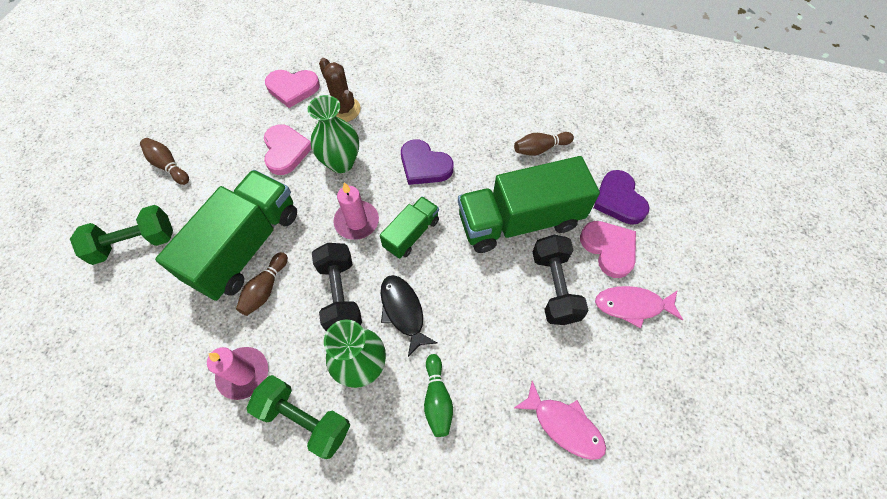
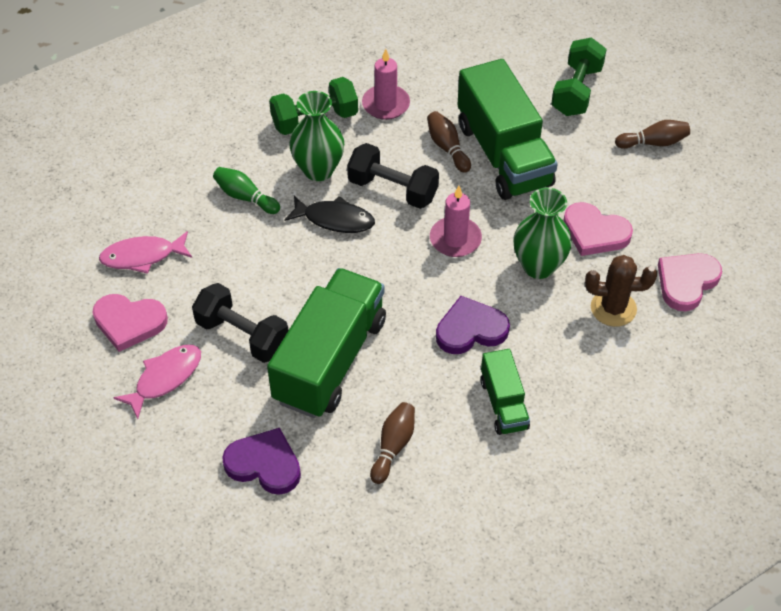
camera: 130 degrees right, 10 degrees down
(411, 234) = (402, 270): green truck -> green truck (503, 404)
(609, 249) = (229, 408): pink heart -> pink heart (129, 322)

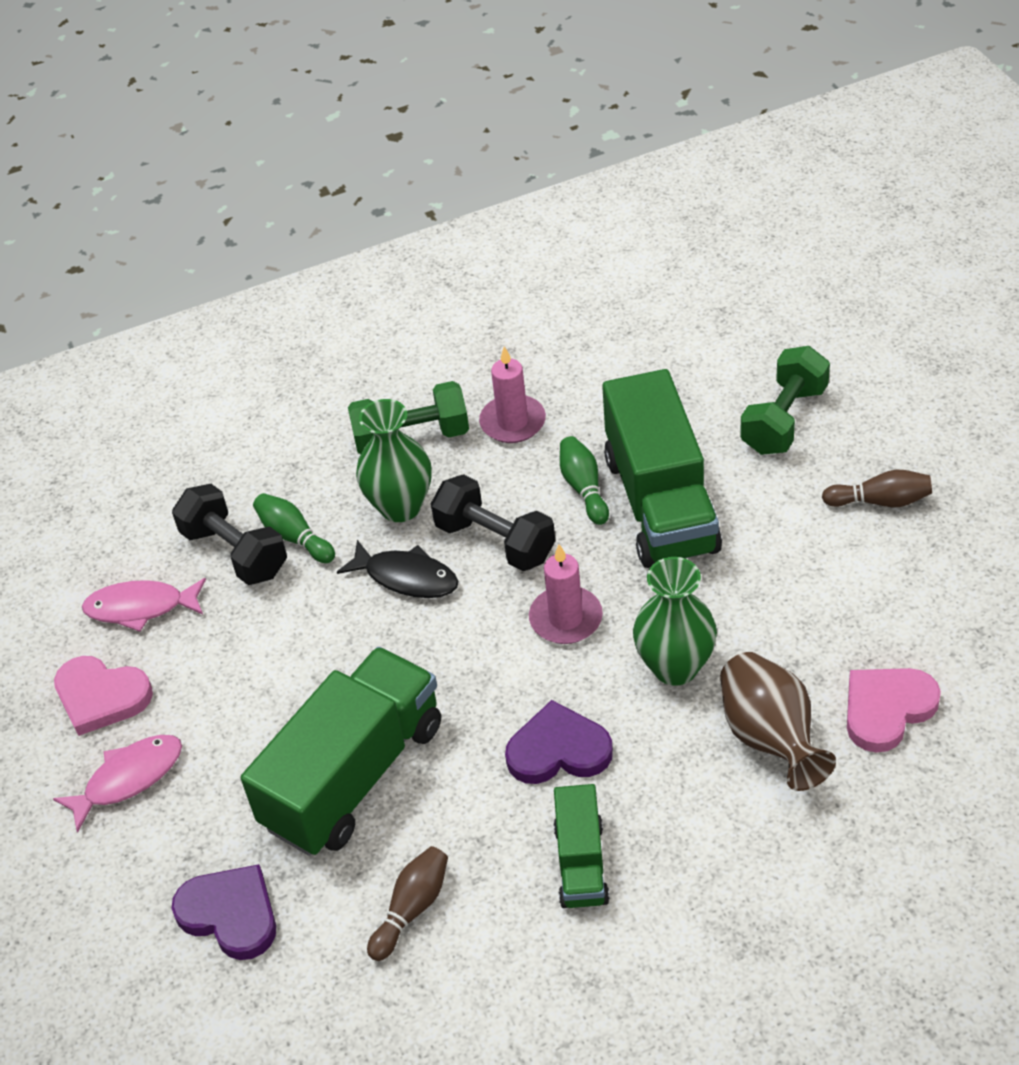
camera: 15 degrees right, 5 degrees down
(242, 335) = (244, 729): black dumbbell -> black dumbbell (235, 552)
(447, 148) = (584, 488): brown bowling pin -> green bowling pin
(594, 232) = (767, 625): pink heart -> none
(613, 308) = (770, 738): brown cactus -> brown vase

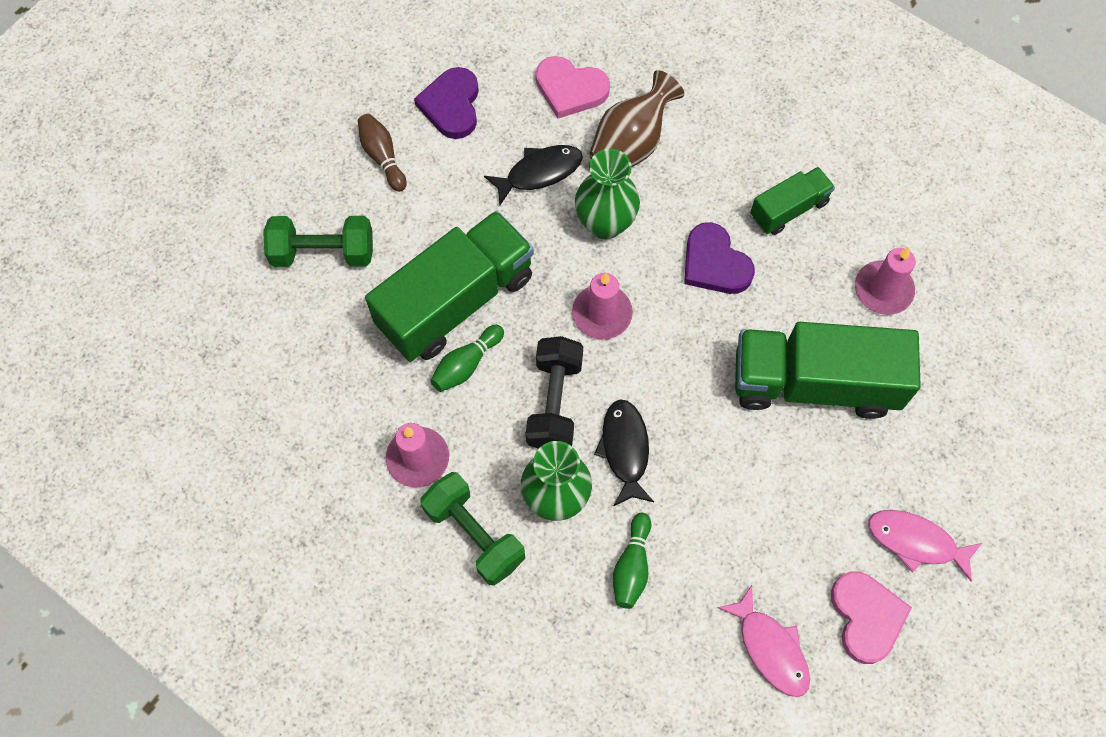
camera: 125 degrees left, 20 degrees up
(230, 914) = (961, 399): purple heart -> purple heart (451, 105)
(235, 552) = (673, 607): black dumbbell -> none
(412, 909) = (883, 290): brown bowling pin -> pink candle
(780, 632) = (539, 173): none -> black fish

